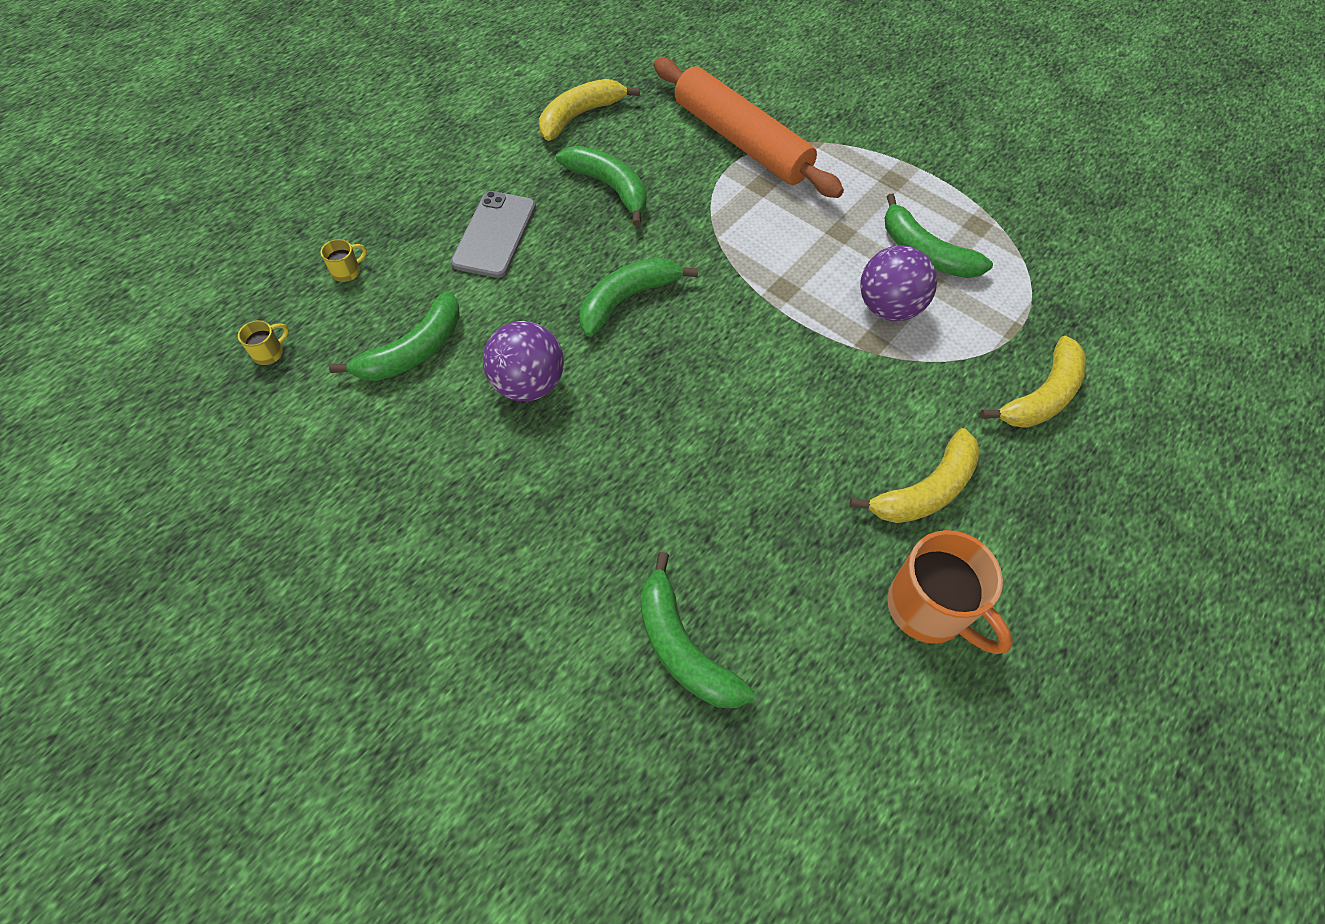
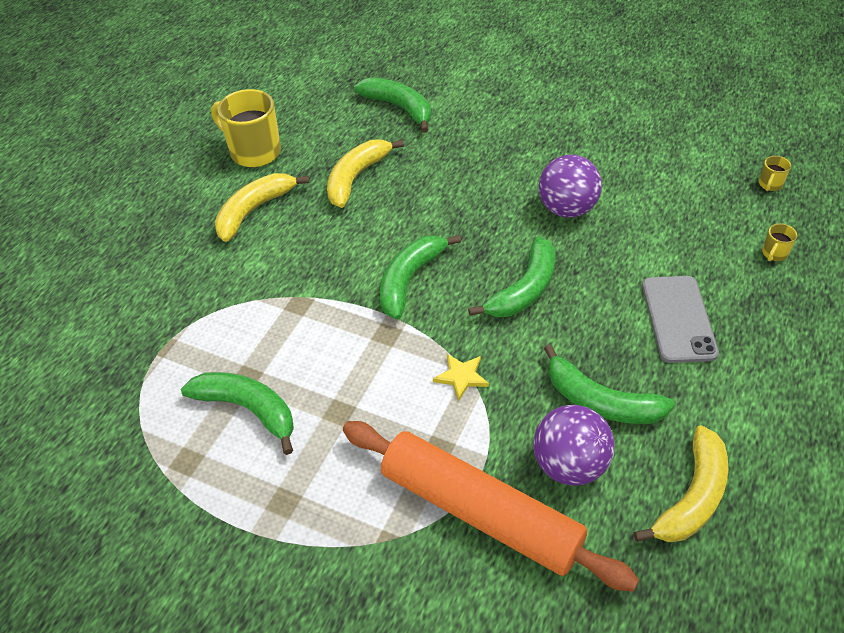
camera: 170 degrees right, 10 degrees down
(412, 351) = (668, 210): green banana -> green banana (410, 279)
(722, 234) = (461, 377): none -> yellow star
(888, 308) = (285, 340): purple ball -> purple ball (569, 465)
(929, 610) = (254, 152): orange mug -> yellow mug
(1041, 396) = (153, 294): yellow banana -> yellow banana (357, 177)

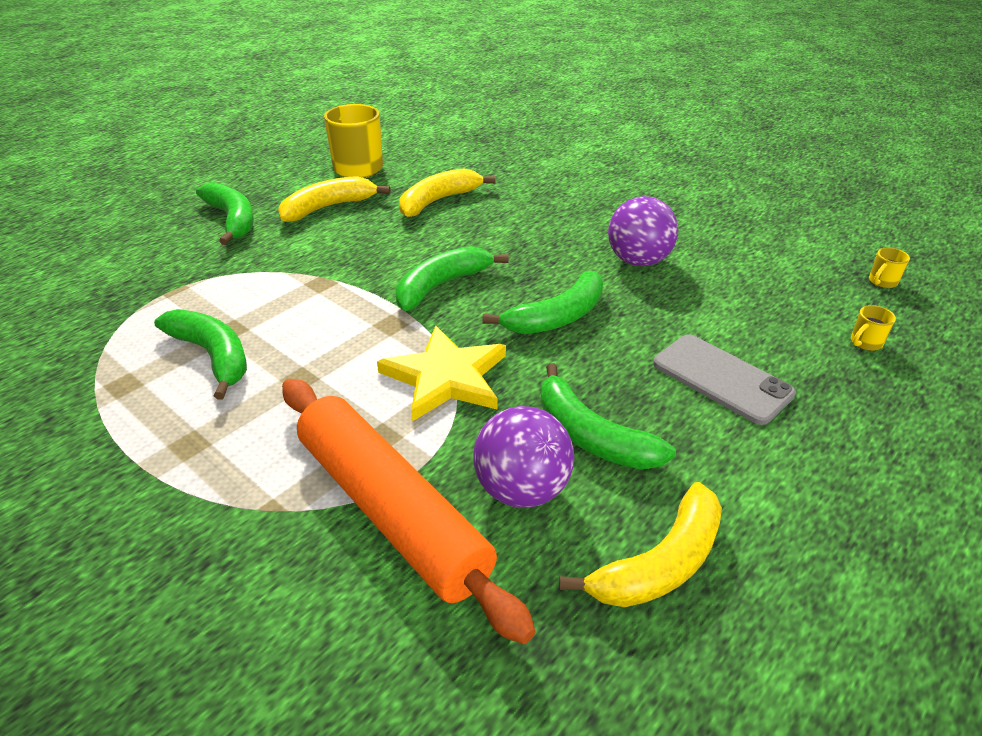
camera: 15 degrees right, 10 degrees down
(399, 108) = (510, 160): green banana -> green banana (232, 220)
(461, 377) = (446, 377): yellow star -> yellow star, size x2.05
(678, 319) = (721, 378): grey phone -> grey phone turned 60 degrees counterclockwise

